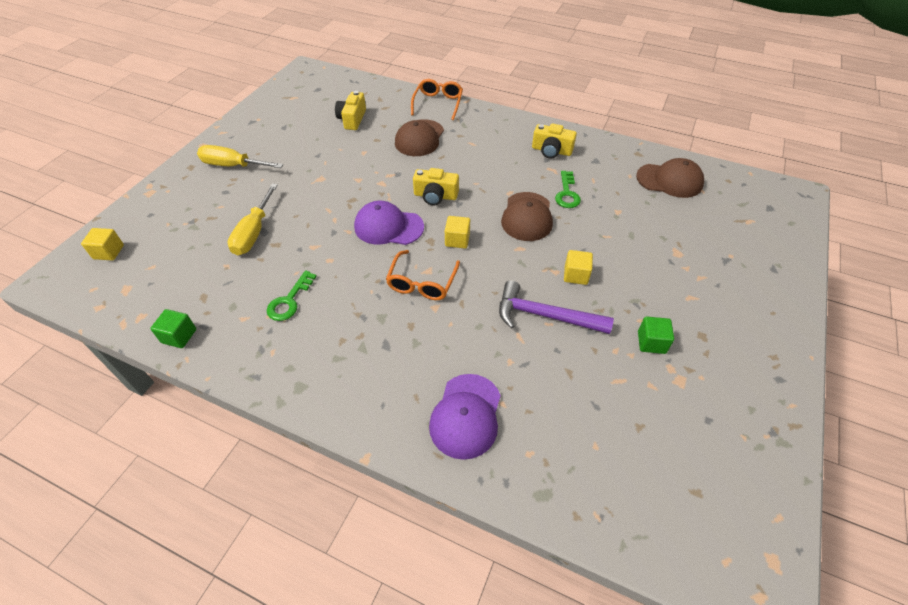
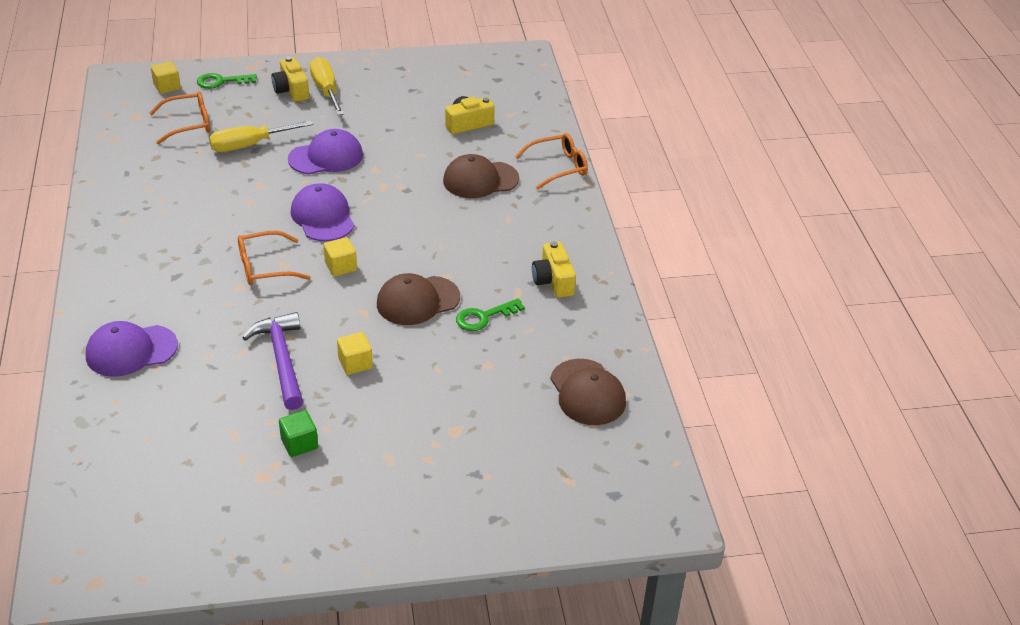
camera: 55 degrees right, 10 degrees down
(179, 336) = (108, 166): green cube -> none
(181, 258) = (188, 124): none -> orange glasses
(289, 300) = (185, 202): green key -> green key (221, 81)
(316, 197) = (326, 157): none -> purple cap
(435, 196) = (394, 228): yellow camera -> yellow camera (291, 90)

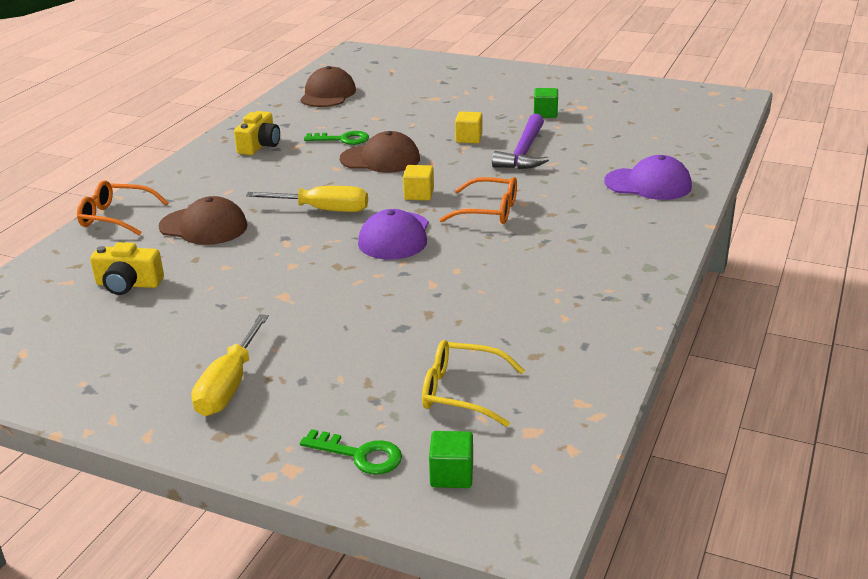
camera: 145 degrees left, 10 degrees down
(167, 87) = (451, 475): yellow cube -> green cube
(188, 124) = (461, 392): orange glasses -> yellow glasses
(249, 145) = (404, 335): yellow screwdriver -> yellow screwdriver (323, 210)
(291, 90) = (274, 402): yellow camera -> none
(326, 157) = (328, 293): purple cap -> none

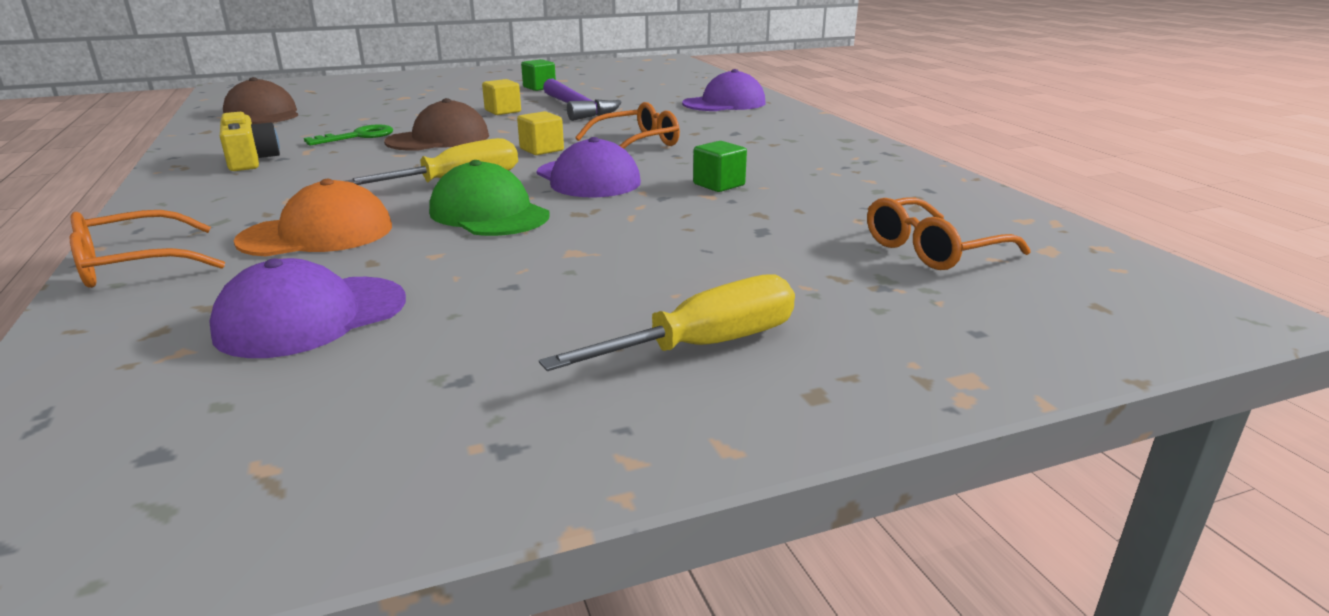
camera: 45 degrees left, 5 degrees down
(128, 284) = (311, 317): yellow camera -> purple cap
(204, 226) = (317, 234): brown cap -> orange cap
(229, 385) = (704, 346): yellow screwdriver -> yellow screwdriver turned 90 degrees counterclockwise
(296, 245) = (489, 213): none -> green cap
(359, 455) = (988, 332): green key -> none
(451, 475) = (1089, 305): green cube -> green cube (719, 185)
(461, 392) = (932, 250): yellow glasses -> orange glasses

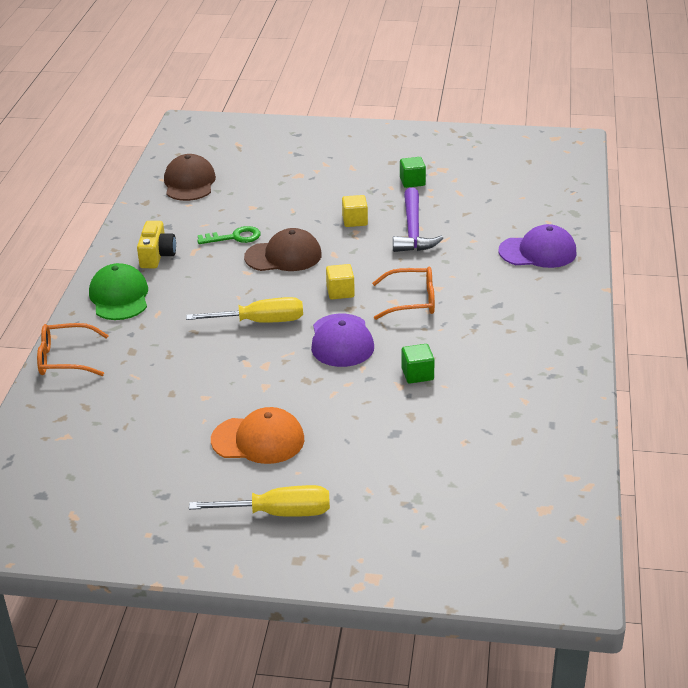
camera: 30 degrees right, 10 degrees up
(311, 317) = (125, 430): purple cap -> none
(317, 234) = (158, 357): orange cap -> orange cap (258, 440)
(489, 213) = (256, 364): green cap -> green cap (119, 297)
(932, 250) = (474, 485): orange glasses -> none

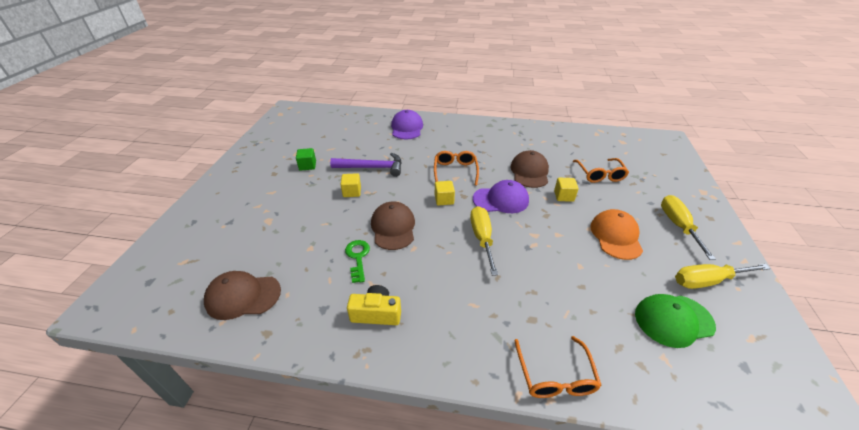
camera: 90 degrees left, 5 degrees up
(119, 297) = (447, 339): green cap -> green cap (673, 320)
(164, 507) = (707, 281): none -> yellow screwdriver
(352, 403) = (563, 196): none -> yellow cube
(417, 374) = (529, 172): green cube -> brown cap
(417, 453) = (600, 175): none -> orange glasses

